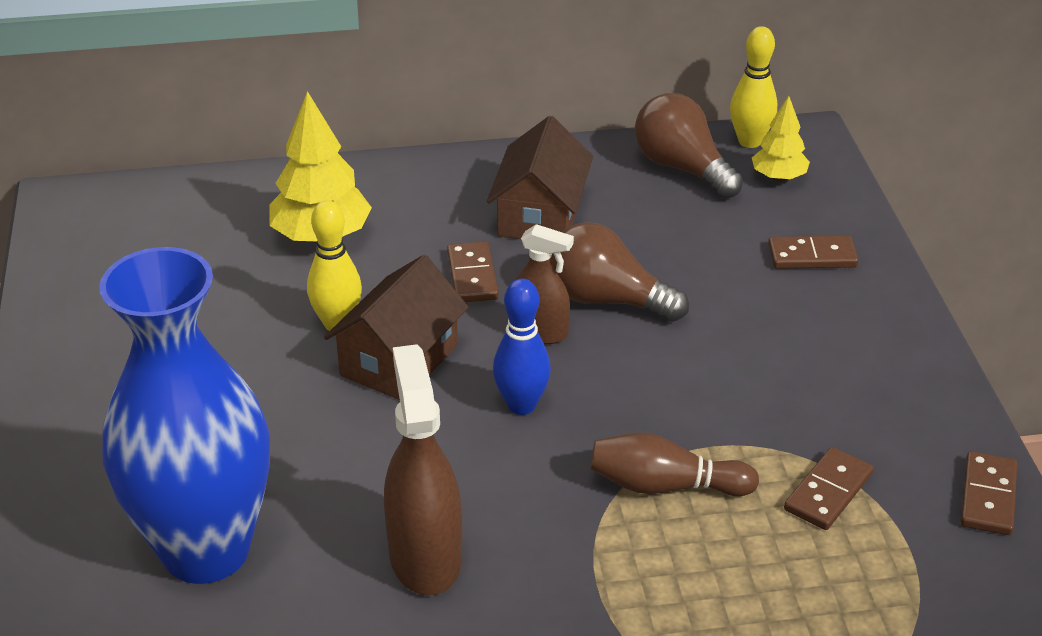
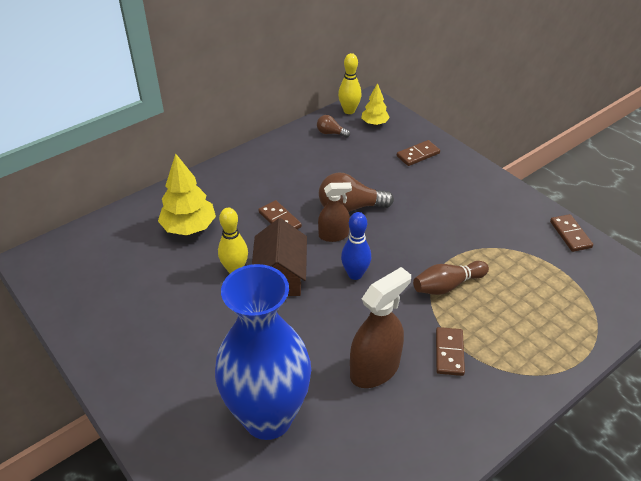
camera: 30 degrees left, 5 degrees up
(425, 557) = (374, 369): brown spray bottle -> brown spray bottle turned 90 degrees clockwise
(540, 215) = (286, 178): brown house -> none
(682, 168) = (331, 133): brown light bulb -> brown light bulb, size x0.52
(828, 492) = (512, 259): brown domino -> brown domino (449, 353)

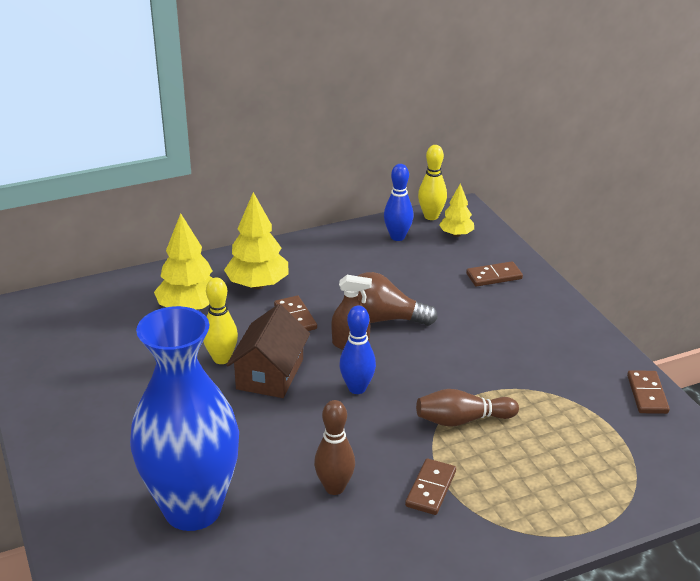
camera: 15 degrees right, 10 degrees down
(237, 196) = (258, 285): none -> yellow tree
(331, 133) = (397, 237): brown light bulb -> blue bowling pin
(374, 369) = (334, 487): brown spray bottle -> brown bowling pin

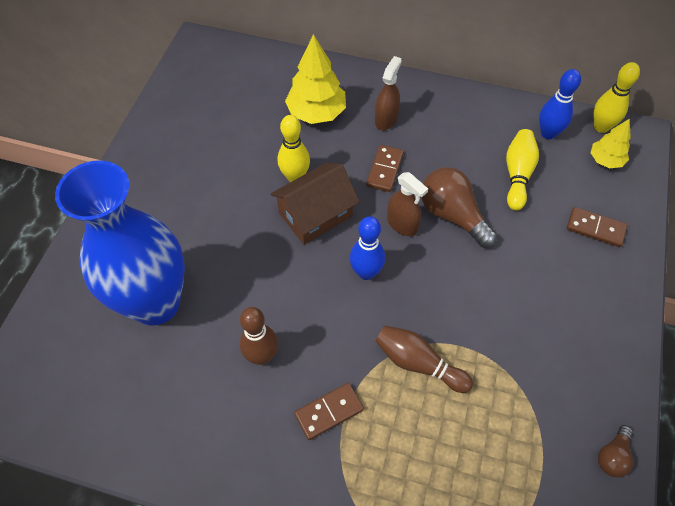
camera: 40 degrees right, 25 degrees up
(258, 285) = (386, 119): yellow tree -> brown spray bottle
(403, 271) = (517, 175): none -> yellow bowling pin
(647, 394) = (612, 456): brown domino -> brown light bulb

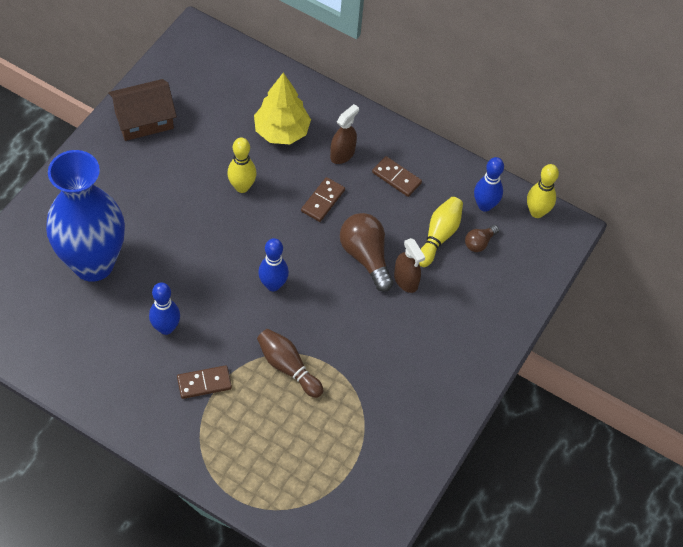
camera: 10 degrees right, 0 degrees up
(262, 356) = (166, 328): brown bowling pin -> blue bowling pin
(315, 214) = (248, 225): brown house -> brown house (144, 120)
(402, 224) = (319, 253): brown spray bottle -> brown spray bottle (406, 280)
(595, 228) = (485, 300): brown domino -> brown domino (396, 178)
(605, 160) = (524, 244): yellow tree -> none
(612, 456) = (410, 474): brown light bulb -> brown light bulb (479, 243)

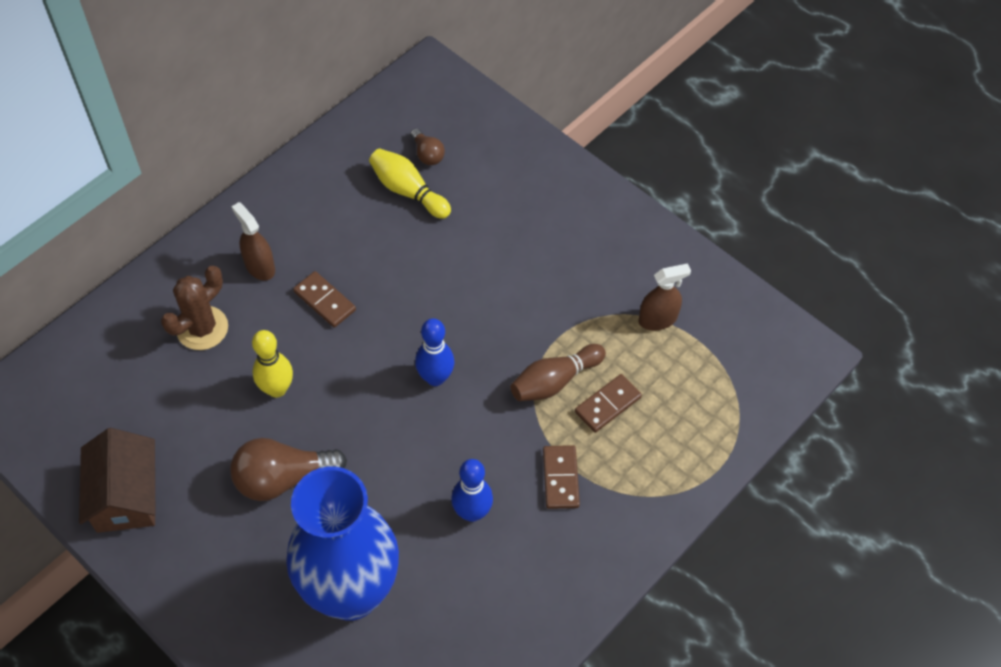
camera: 75 degrees left, 0 degrees up
(281, 131) = (202, 328): yellow tree -> brown cactus
(366, 256) = (418, 270): brown light bulb -> brown light bulb (283, 478)
(396, 178) = (313, 216): brown domino -> brown domino (608, 405)
(406, 280) = (461, 236): brown spray bottle -> brown spray bottle (657, 319)
(484, 205) = (377, 138): blue bowling pin -> none
(537, 212) = (400, 92): yellow bowling pin -> none

